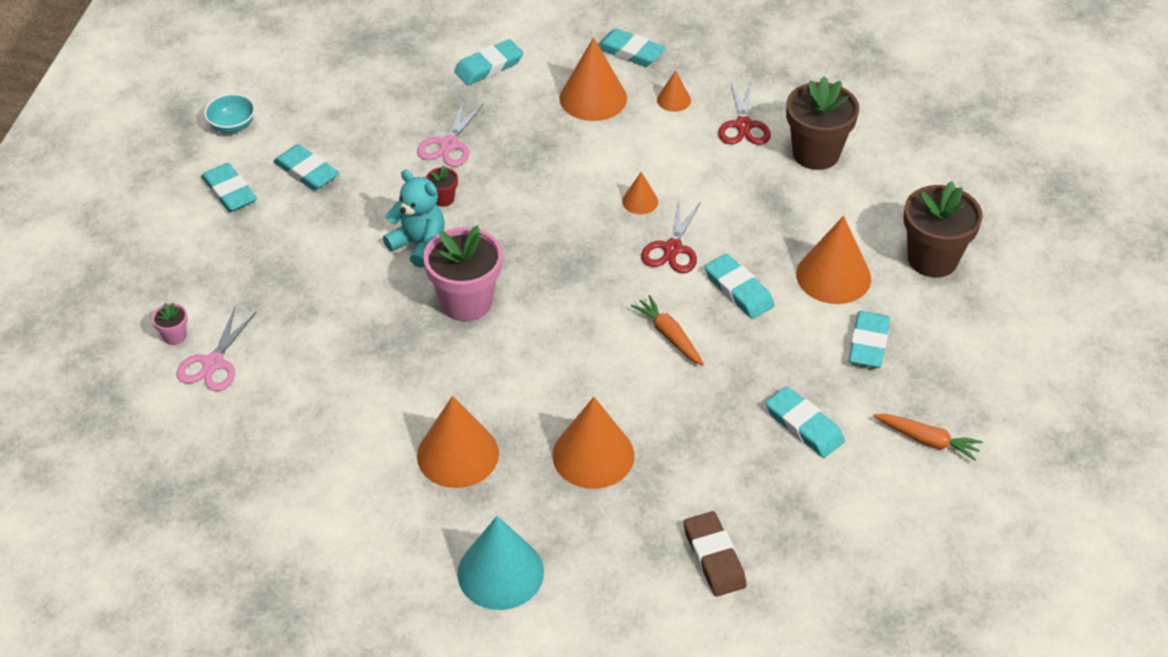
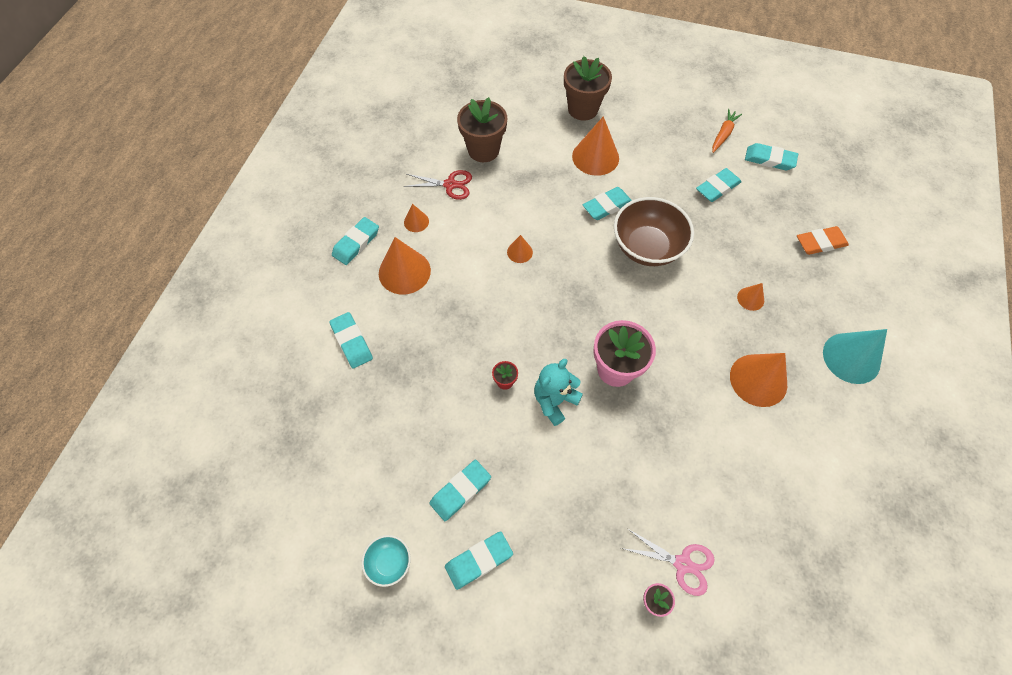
camera: 85 degrees left, 15 degrees up
(449, 144) = (442, 375): pink scissors -> none
(593, 455) = (750, 298): orange cone -> orange cone, size x0.50
(669, 336) = (647, 247): orange carrot -> brown bowl
(672, 248) = (567, 237): red scissors -> none
(714, 557) = (820, 243): brown eraser -> orange eraser
(868, 343) = (651, 149): turquoise eraser -> turquoise eraser (769, 159)

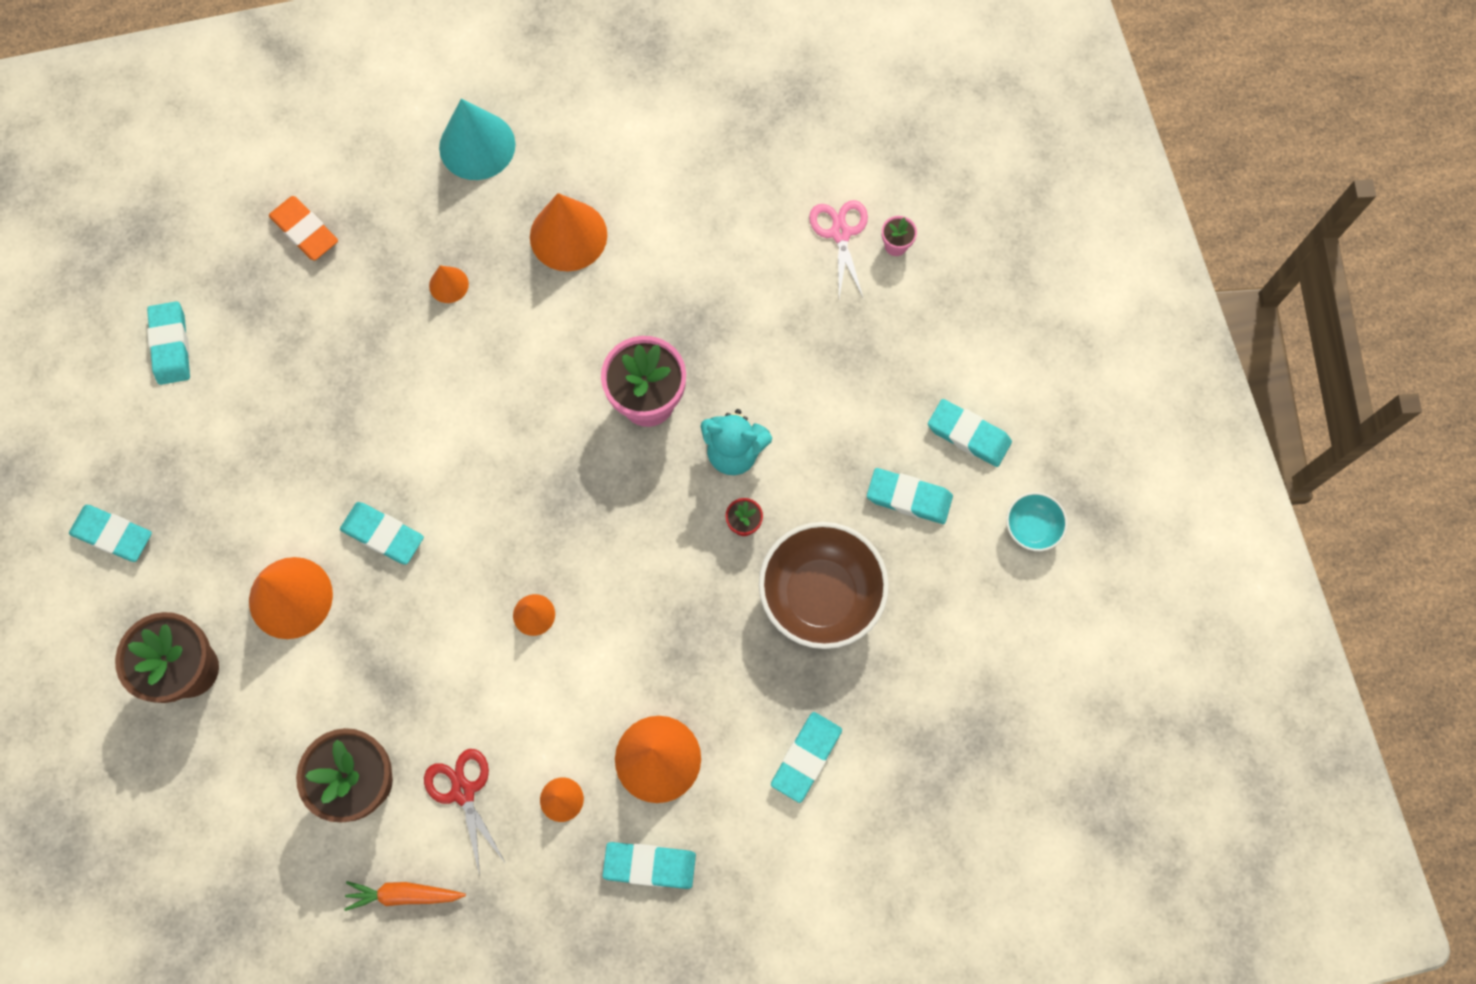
camera: 120 degrees left, 10 degrees up
(647, 247) = (431, 446): brown bowl -> brown bowl (820, 595)
(717, 187) = (267, 396): turquoise eraser -> turquoise eraser (113, 535)
(723, 134) = (147, 429): orange carrot -> orange carrot (404, 894)

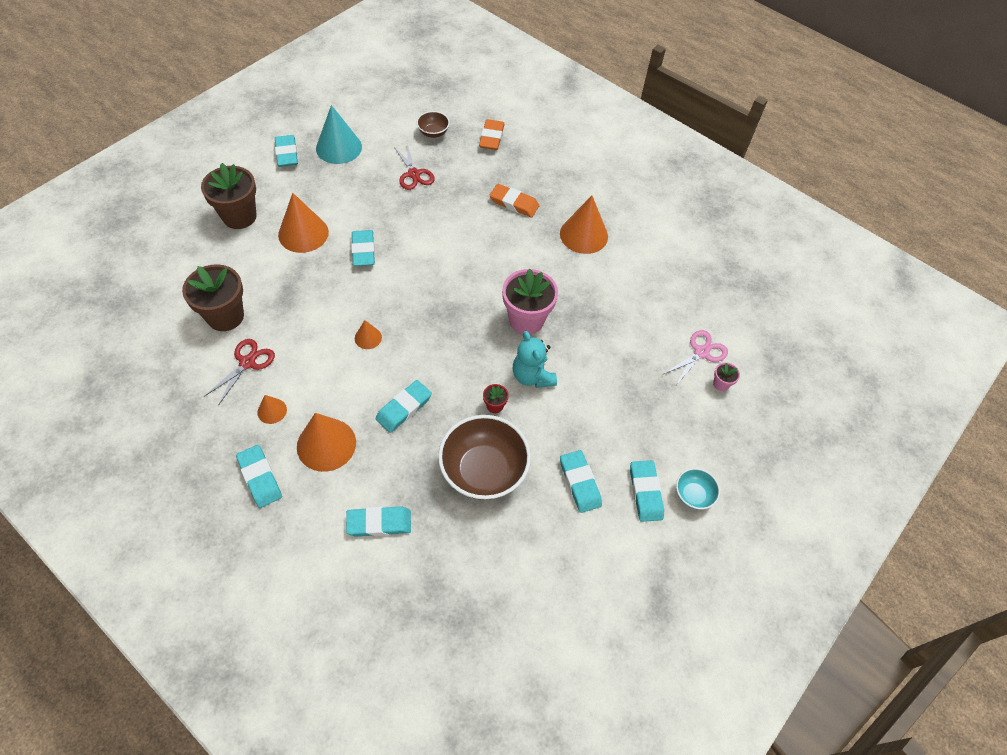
camera: 50 degrees right, 15 degrees down
(171, 345) = (394, 123): turquoise eraser -> turquoise eraser (404, 408)
(233, 303) = (433, 133): none -> brown bowl
(293, 381) = (414, 174): none -> red scissors
(404, 894) = (173, 369): orange carrot -> none
(448, 285) = (514, 203): orange cone -> orange eraser
(477, 146) = (594, 174): turquoise cone -> turquoise cone (339, 147)
(1031, 527) = (619, 566): turquoise bowl -> turquoise bowl (693, 495)

